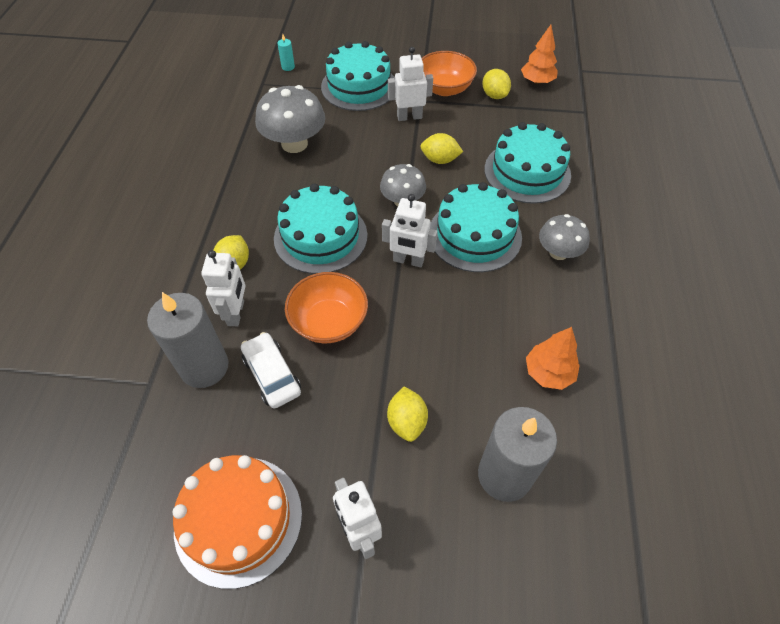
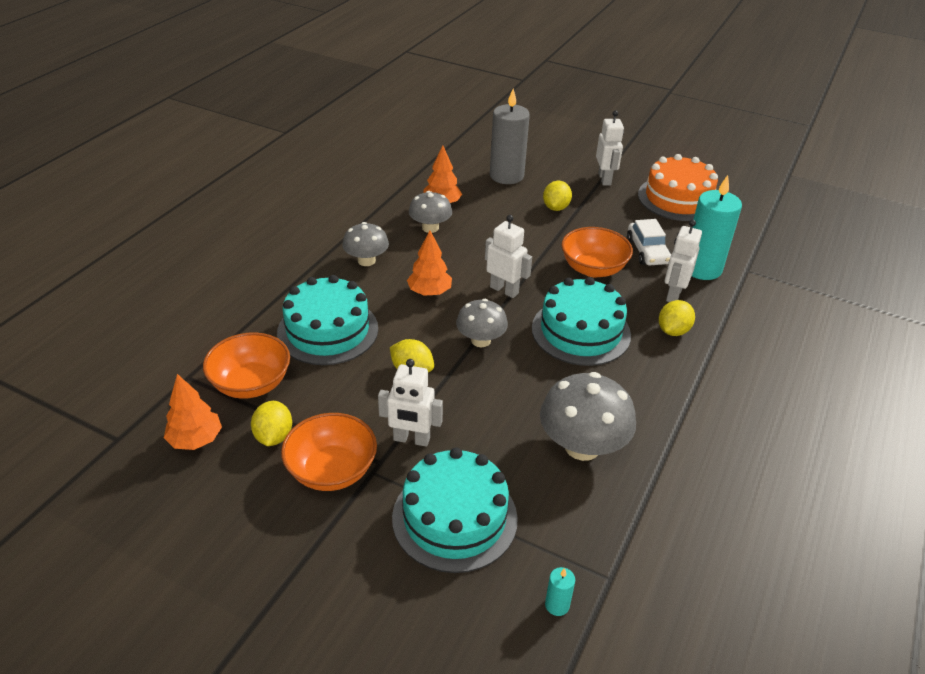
camera: 160 degrees left, 15 degrees down
(204, 367) = (701, 268): grey candle -> turquoise candle
(474, 235) = (429, 292): turquoise cake -> orange tree
(532, 323) = (430, 228): none -> grey mushroom
(540, 119) = (251, 384): none -> orange bowl

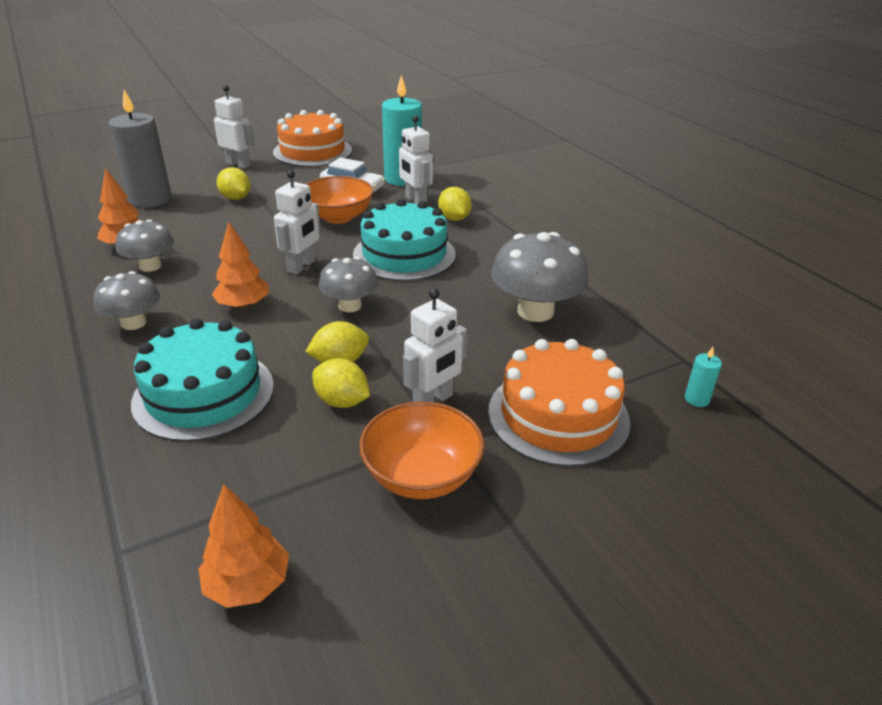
camera: 55 degrees left, 5 degrees down
(251, 384) = (210, 491): orange bowl -> none
(274, 436) = (321, 504): yellow lemon -> yellow lemon (342, 401)
(454, 518) = (558, 415): turquoise cake -> orange cake
(504, 290) = (302, 266): white robot -> white robot turned 135 degrees clockwise

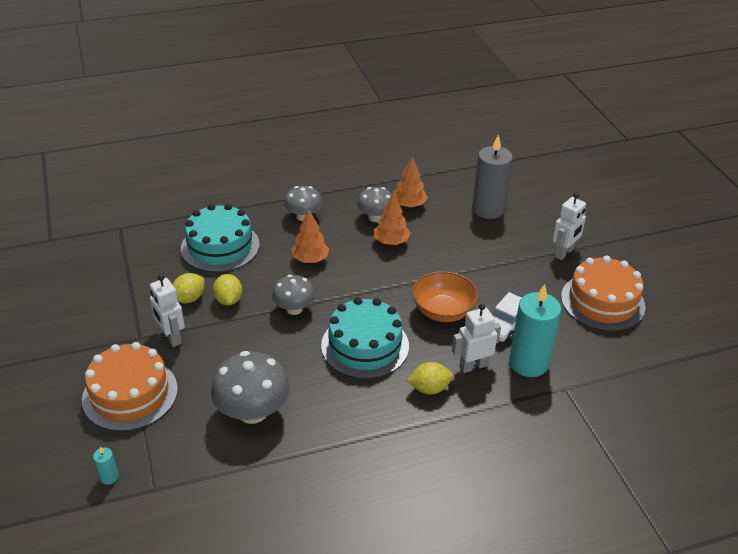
camera: 100 degrees right, 5 degrees up
(236, 198) = (487, 253): yellow lemon -> none
(248, 585) = (79, 264): orange tree -> orange tree (391, 242)
(302, 266) = (358, 287): white robot -> none
(421, 476) = (112, 324): orange bowl -> none

